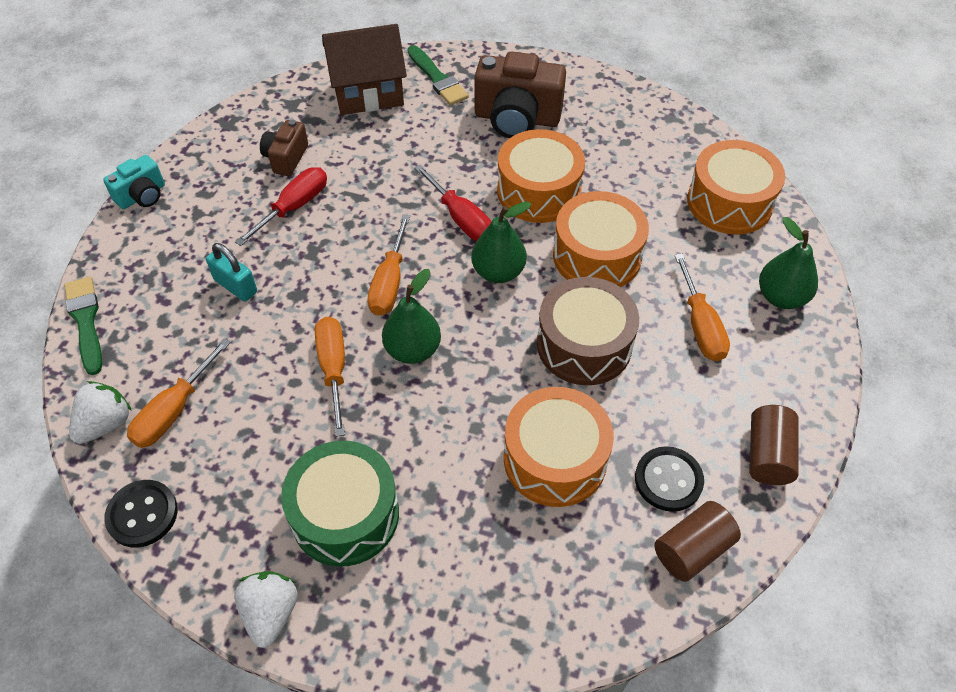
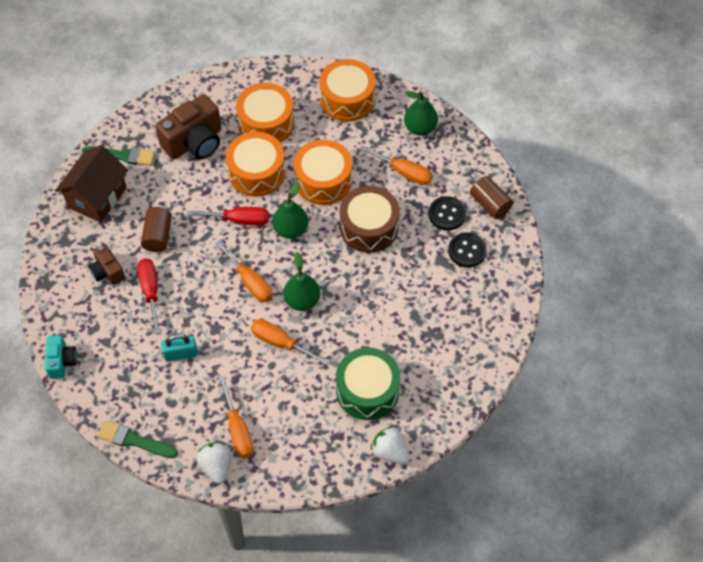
camera: 50 degrees left, 5 degrees up
(142, 514) = (288, 477): black button -> black button (447, 214)
(555, 459) = (417, 286): orange drum -> orange drum (266, 123)
(692, 549) = (505, 268): brown cylinder -> brown cylinder (158, 236)

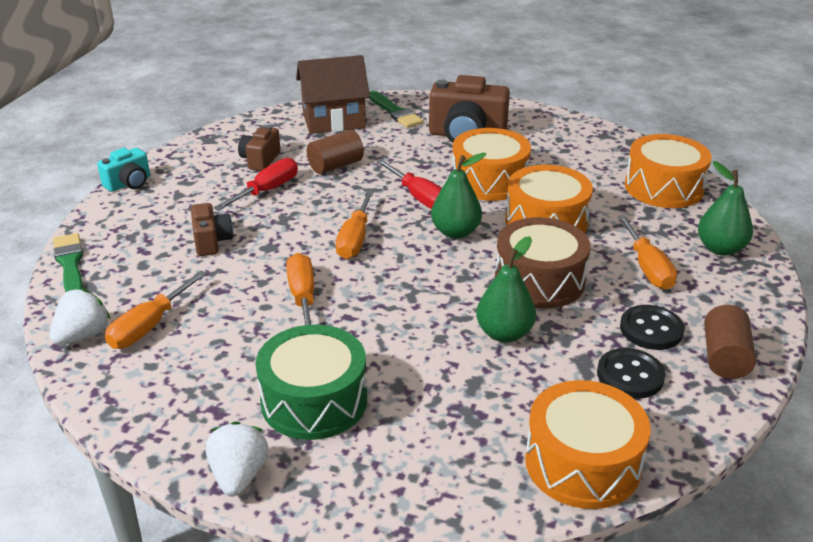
camera: 50 degrees right, 25 degrees down
(181, 354) = (212, 241): turquoise padlock -> brown camera
(266, 123) = (552, 159): orange drum -> orange drum (582, 463)
(302, 300) = (377, 284): green pear -> green pear (504, 333)

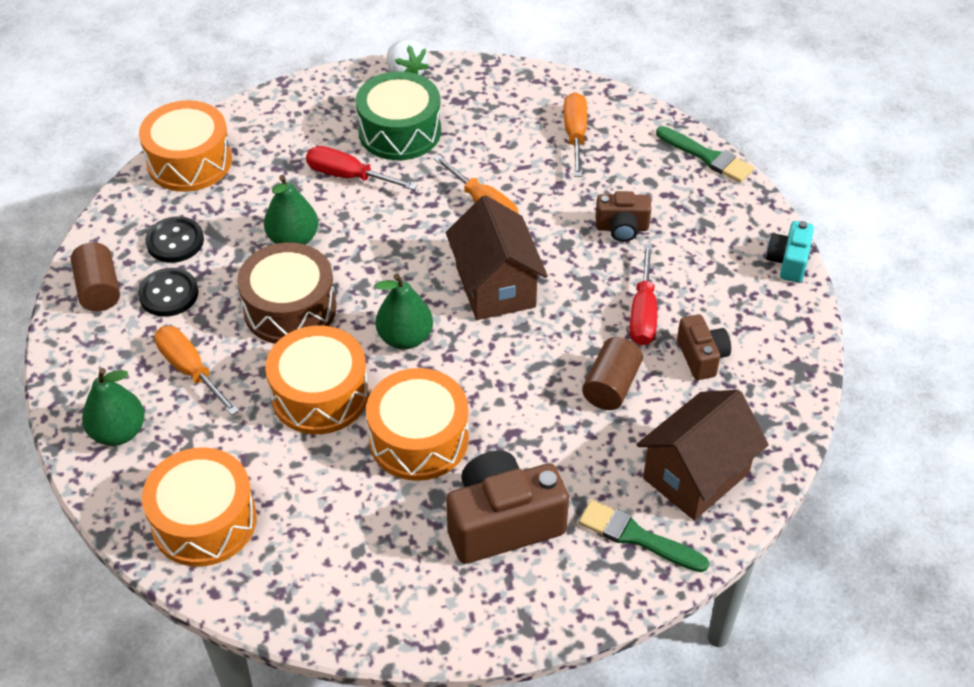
camera: 150 degrees right, 15 degrees up
(83, 335) = (613, 110): white strawberry -> none
(212, 241) = (622, 228): brown camera -> brown camera turned 45 degrees counterclockwise
(355, 239) = (495, 287): orange screwdriver -> brown house
(419, 197) = (477, 373): red screwdriver -> red screwdriver (349, 176)

